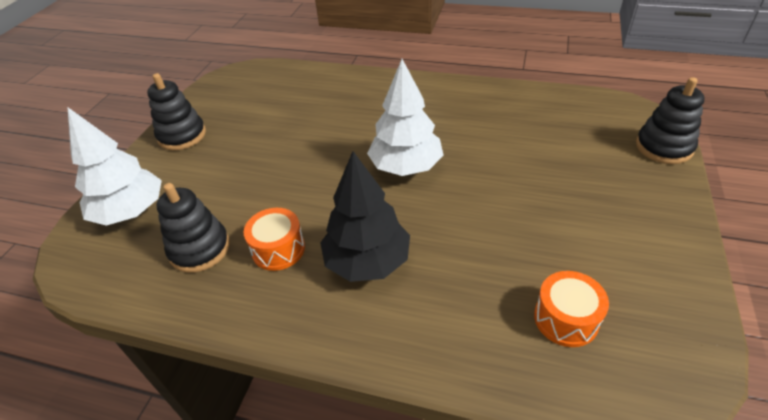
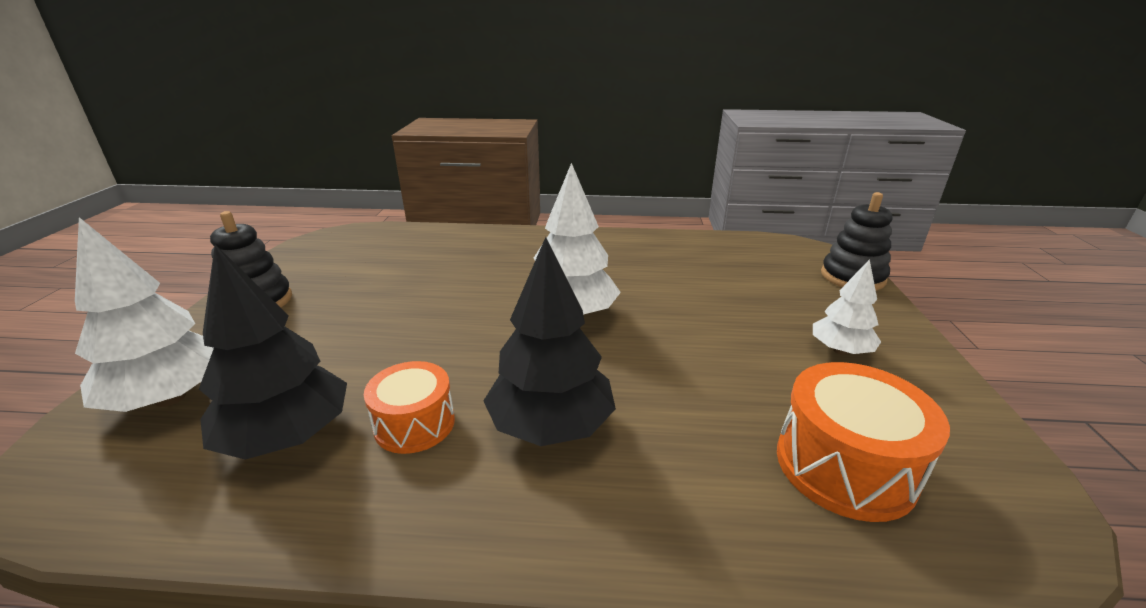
camera: 15 degrees left, 15 degrees down
(199, 249) = (287, 436): black stacking toy -> black tree
(566, 319) = (844, 466): orange drum -> orange drum, size x1.50
(612, 222) = (840, 350): none -> white tree

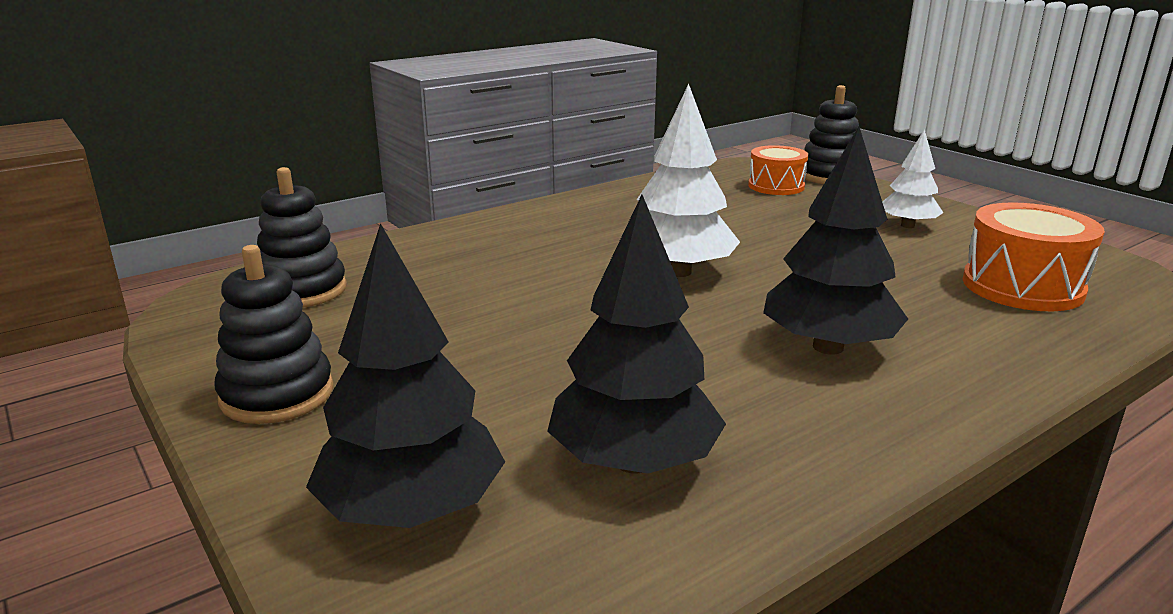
camera: 40 degrees left, 5 degrees down
(170, 398) = (412, 509): white tree -> black tree
(373, 246) = (302, 290): none -> black stacking toy
(414, 424) = (725, 396): orange drum -> orange drum (776, 186)

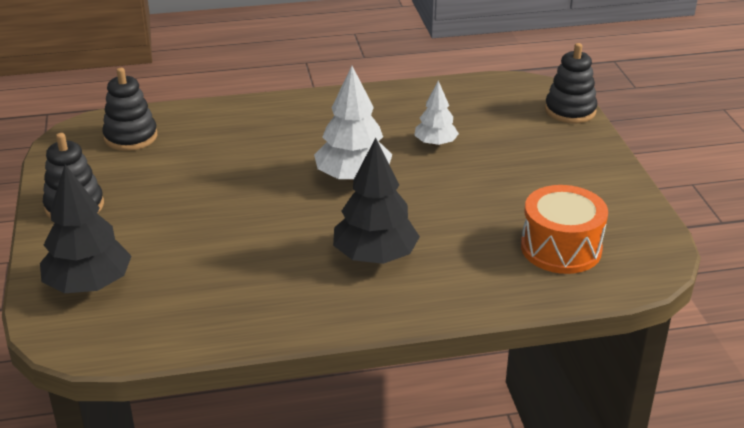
camera: 25 degrees right, 10 degrees up
(634, 462) = (201, 292): black tree -> none
(776, 186) = (514, 112): orange drum -> none
(907, 225) = (559, 176): white tree -> white tree (435, 143)

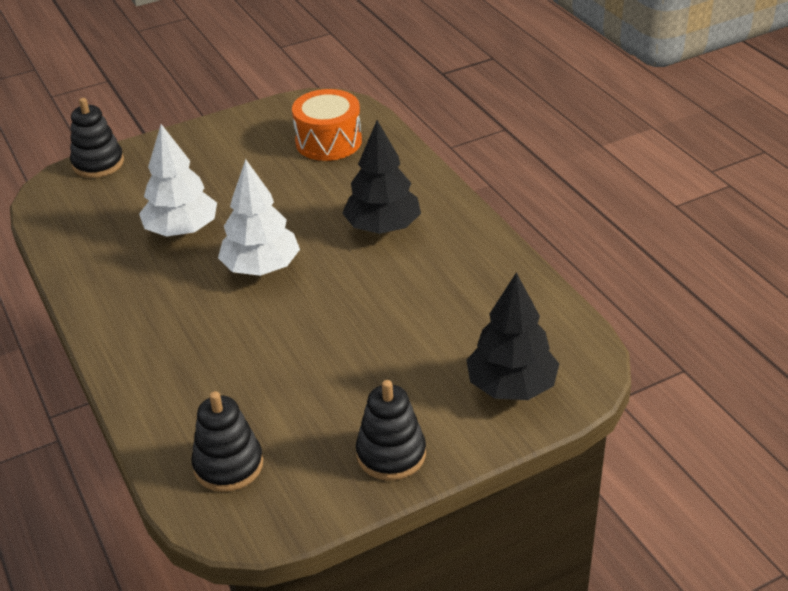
camera: 105 degrees left, 5 degrees up
(435, 143) = (182, 230): white tree -> white tree, size x1.67

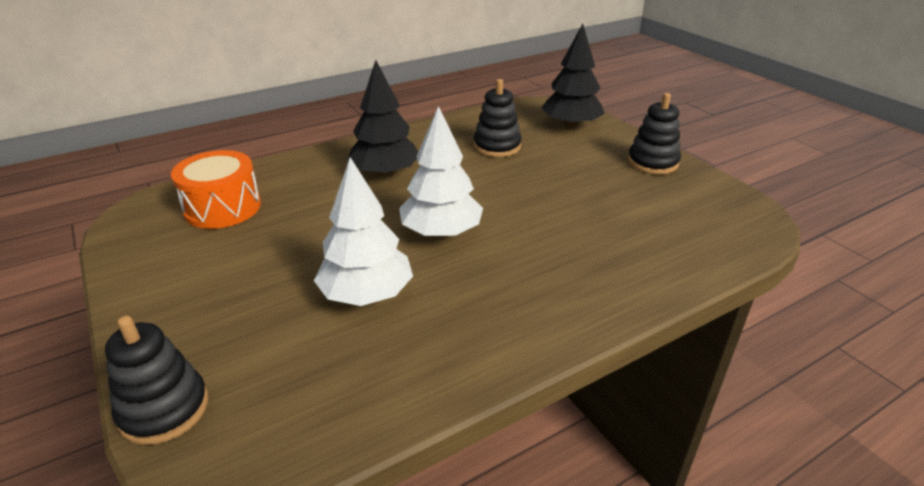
camera: 95 degrees left, 5 degrees down
(228, 465) = (703, 227): black stacking toy -> black stacking toy (497, 146)

